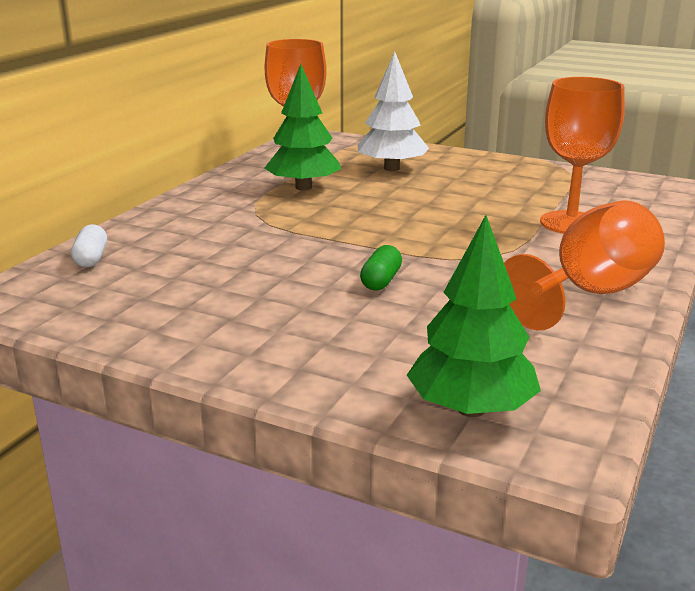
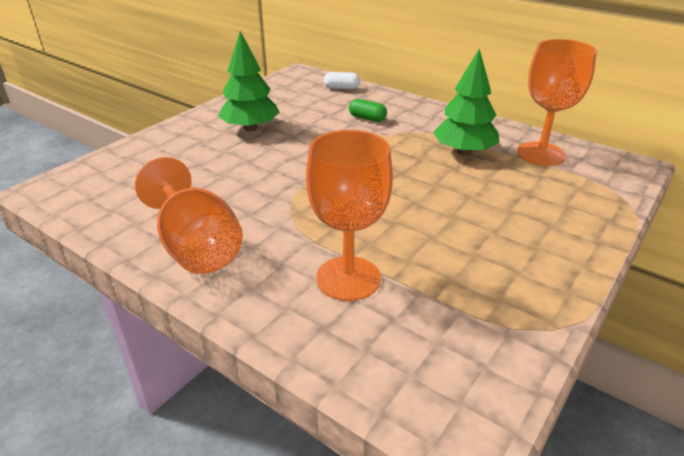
camera: 100 degrees right, 10 degrees up
(381, 281) = (268, 165): green capsule -> green capsule (367, 118)
(391, 168) = (524, 198): white tree -> none
(471, 409) = (103, 172): green tree -> green tree (250, 128)

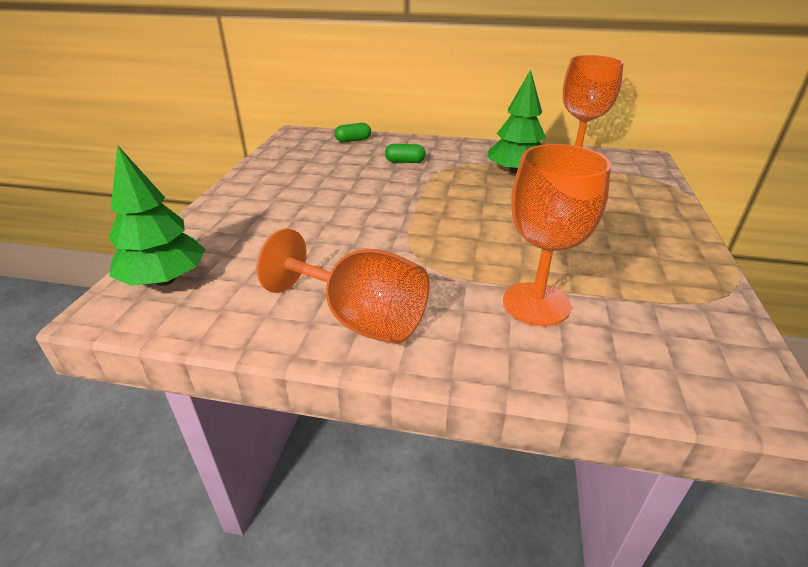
camera: 25 degrees left, 0 degrees up
(250, 128) = (299, 192): green tree -> green tree (165, 280)
(341, 88) = (353, 140): white capsule -> green capsule

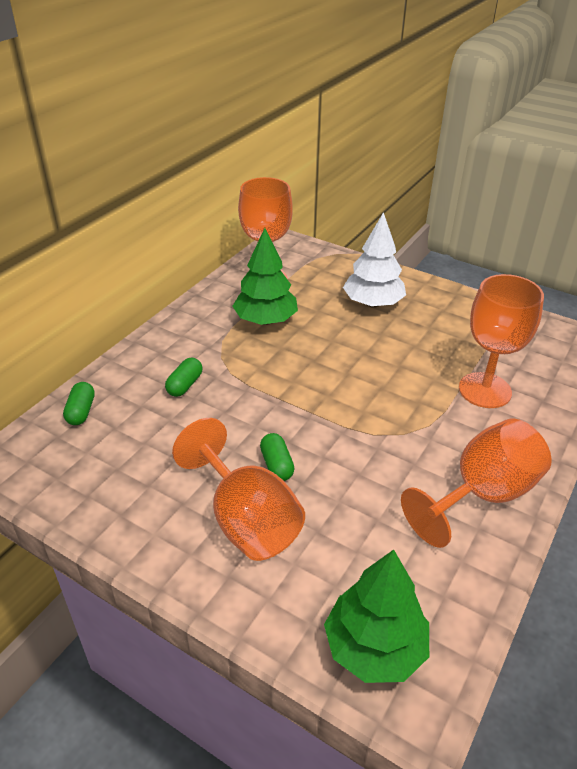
camera: 70 degrees left, 5 degrees up
(279, 208) = (246, 520): none -> orange goblet
(341, 209) = (276, 465): none -> green capsule
(609, 215) = (373, 303): none -> white tree

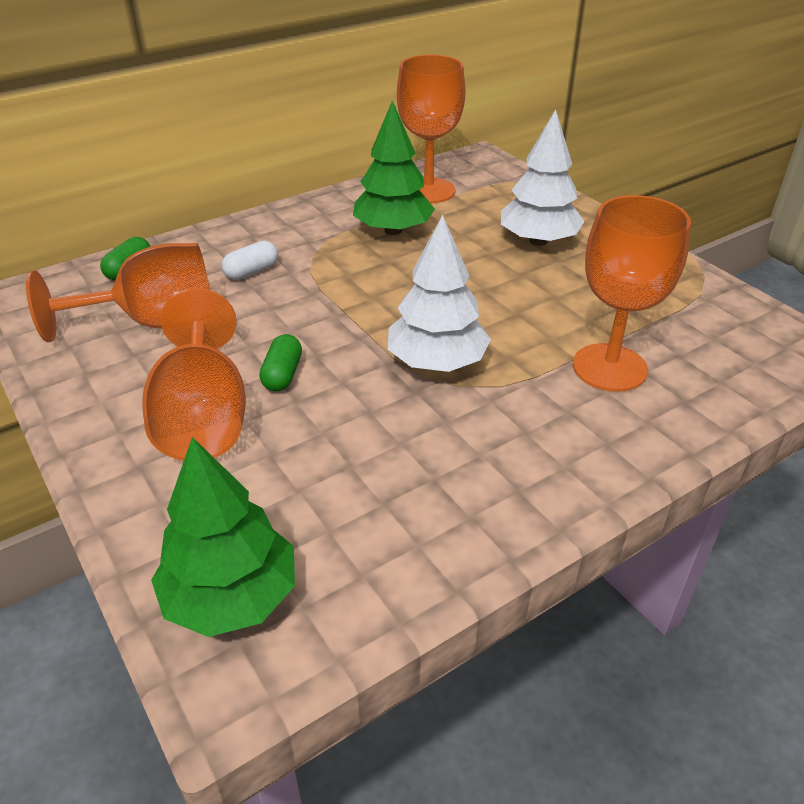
camera: 25 degrees right, 0 degrees up
(185, 385) = (251, 271): green capsule -> white capsule
(375, 421) = (436, 362): none -> white tree
(482, 494) = (507, 481): orange goblet -> orange goblet (154, 322)

